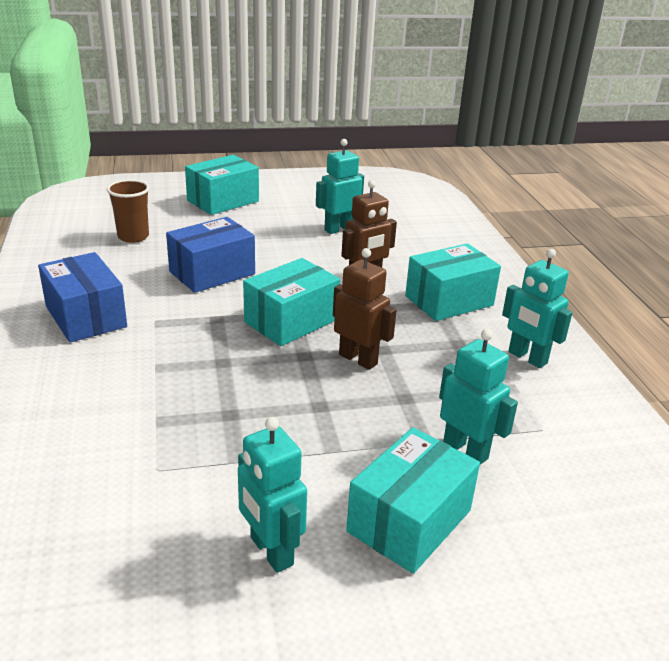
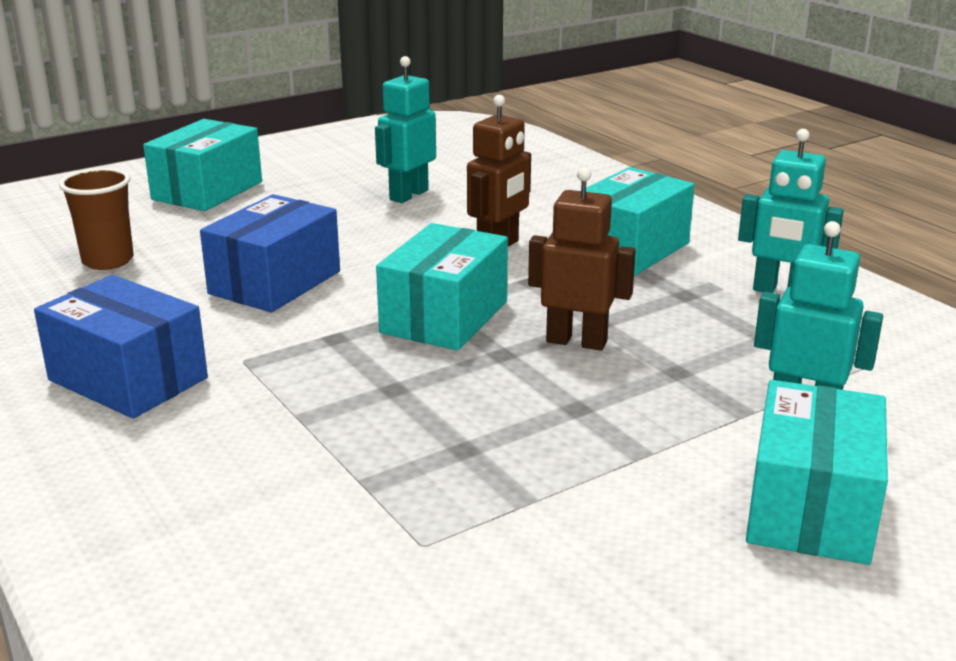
camera: 20 degrees left, 5 degrees down
(271, 551) = (672, 596): turquoise robot -> none

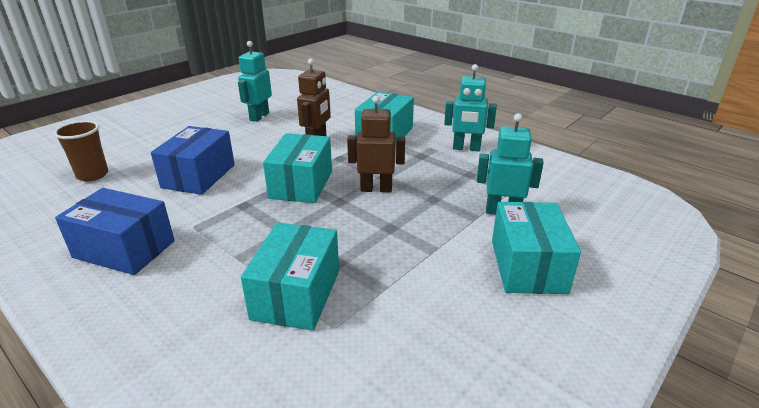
camera: 15 degrees left, 5 degrees up
(207, 191) = (143, 126): turquoise box -> turquoise box (296, 294)

